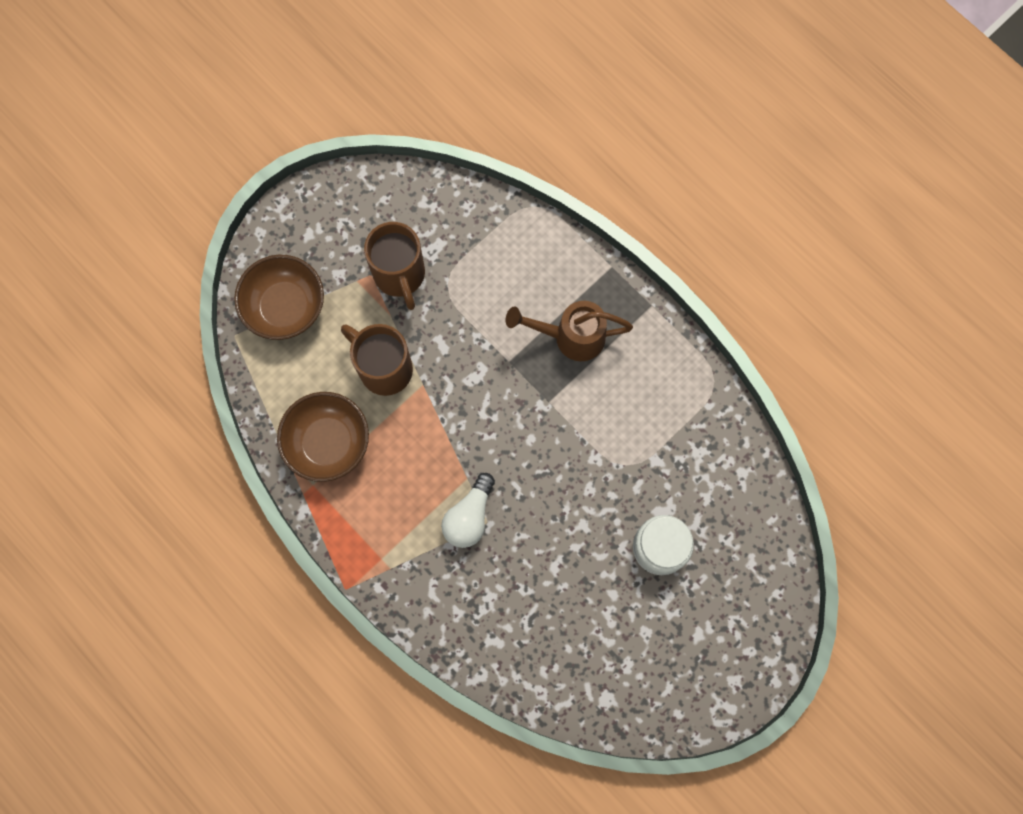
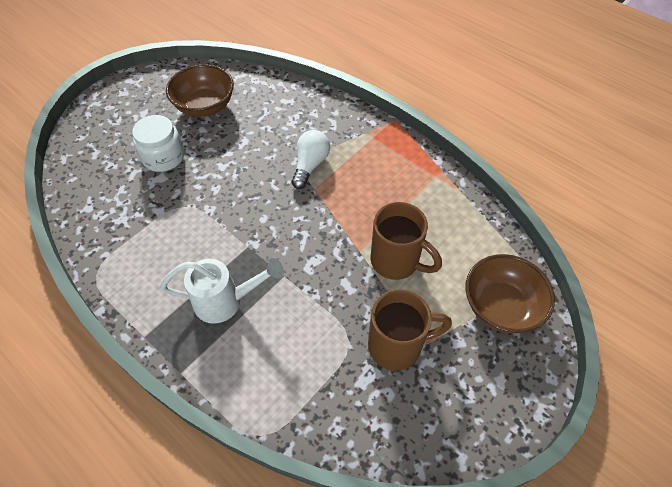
camera: 175 degrees right, 20 degrees down
(328, 443) = (431, 204): brown bowl -> brown bowl (205, 106)
(400, 275) = (397, 345): brown mug -> brown mug turned 105 degrees clockwise
(570, 337) = (226, 301): brown watering can -> white watering can

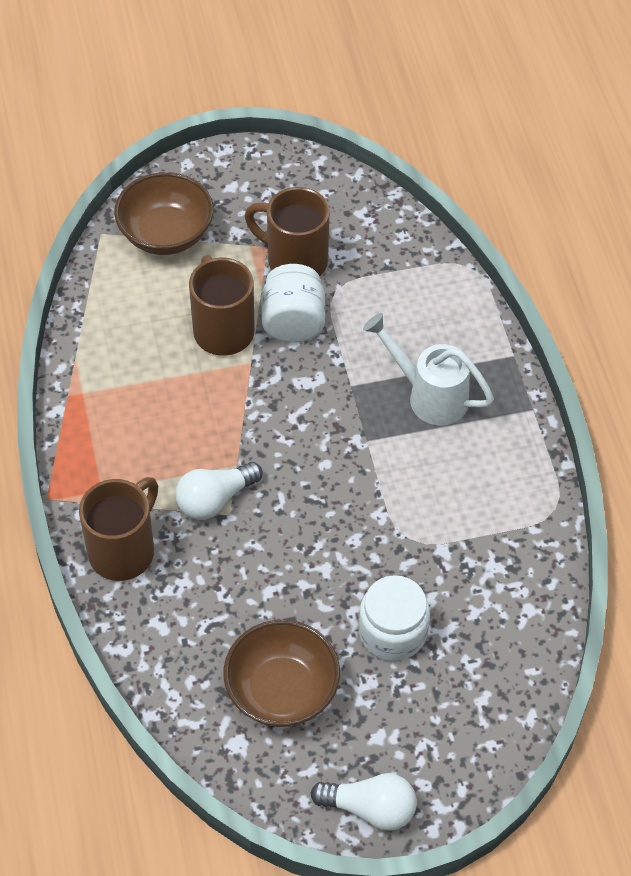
camera: 145 degrees left, 0 degrees up
(130, 87) = (370, 808): none -> white light bulb
(334, 119) = (123, 550): none -> brown mug
(357, 296) = (293, 322): none -> white jar

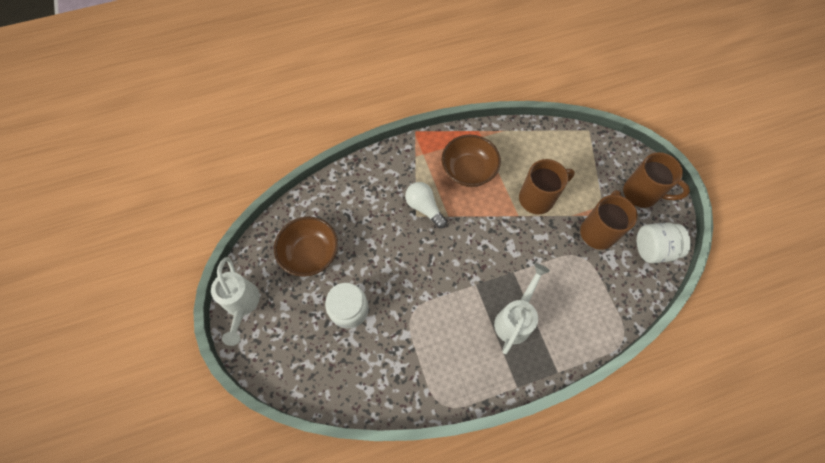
camera: 85 degrees right, 10 degrees up
(123, 550) = (388, 169): brown mug -> brown mug (642, 193)
(166, 234) = (598, 161): brown bowl -> brown bowl (468, 171)
(293, 322) = (552, 235): white jar -> white jar (653, 249)
(370, 808) = (242, 305): white light bulb -> white watering can

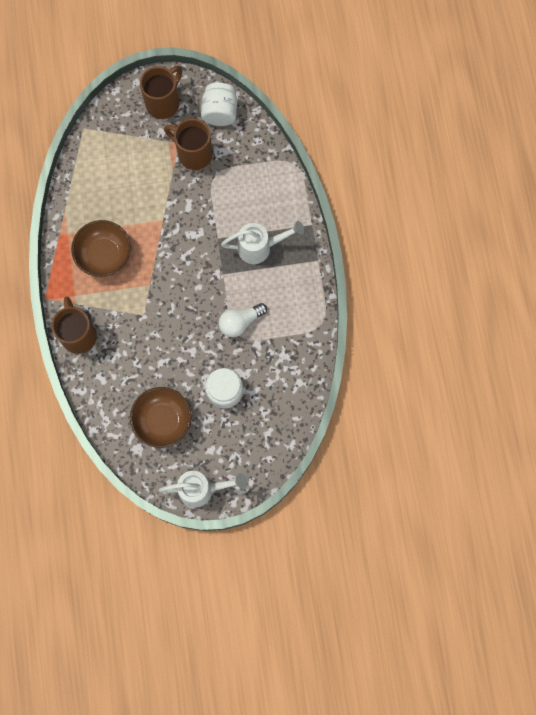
camera: 80 degrees left, 10 degrees up
(424, 208) = (136, 305): white light bulb -> white light bulb (240, 322)
(515, 318) = (260, 247): white watering can -> white watering can turned 135 degrees clockwise
(537, 198) = (148, 197): brown mug -> brown mug (78, 335)

